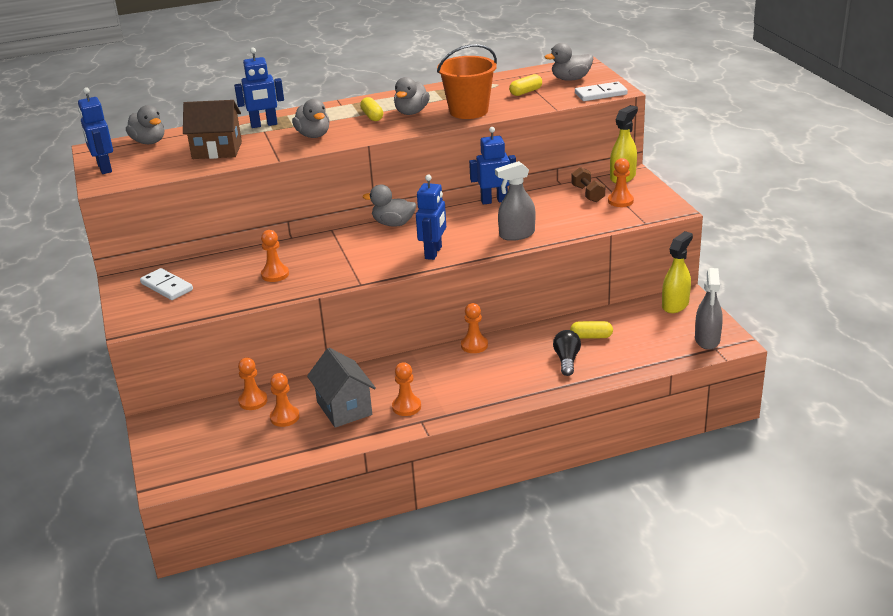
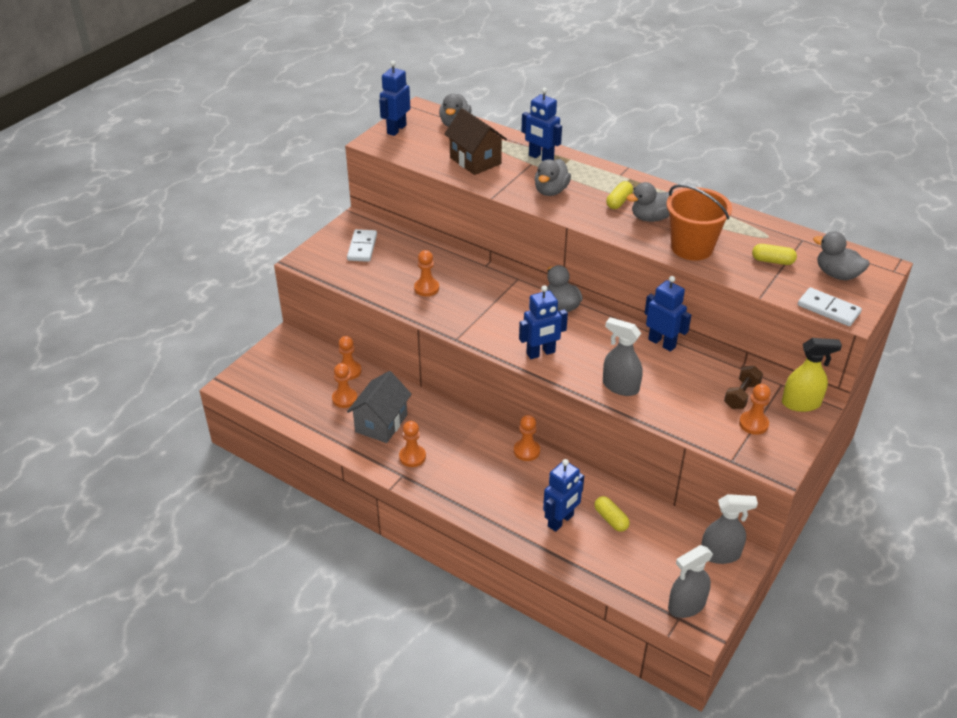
camera: 50 degrees right, 10 degrees up
(567, 360) = (561, 521): black light bulb -> blue robot
(675, 305) = (720, 554): yellow spray bottle -> grey spray bottle

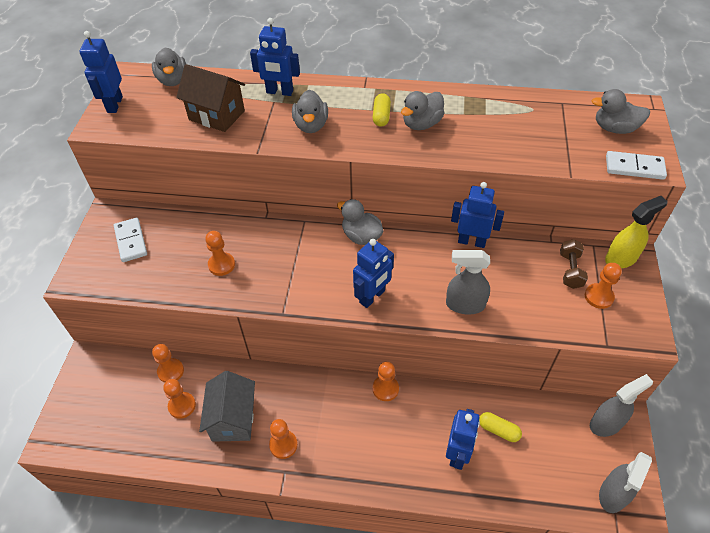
camera: 25 degrees left, 10 degrees up
(692, 247) = (478, 144): orange bucket -> none
(772, 261) = (554, 133): yellow capsule -> none

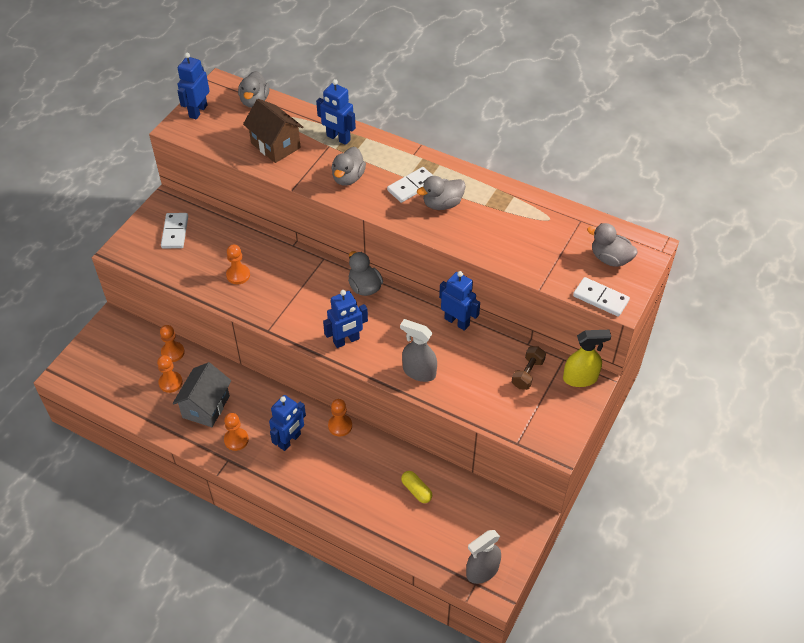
camera: 20 degrees right, 0 degrees up
(381, 116) = (412, 186): yellow capsule -> white domino
(457, 453) = (372, 495): blue robot -> blue robot (290, 440)
(598, 297) = (537, 403): orange pawn -> none
(606, 423) = (512, 518): grey spray bottle -> none

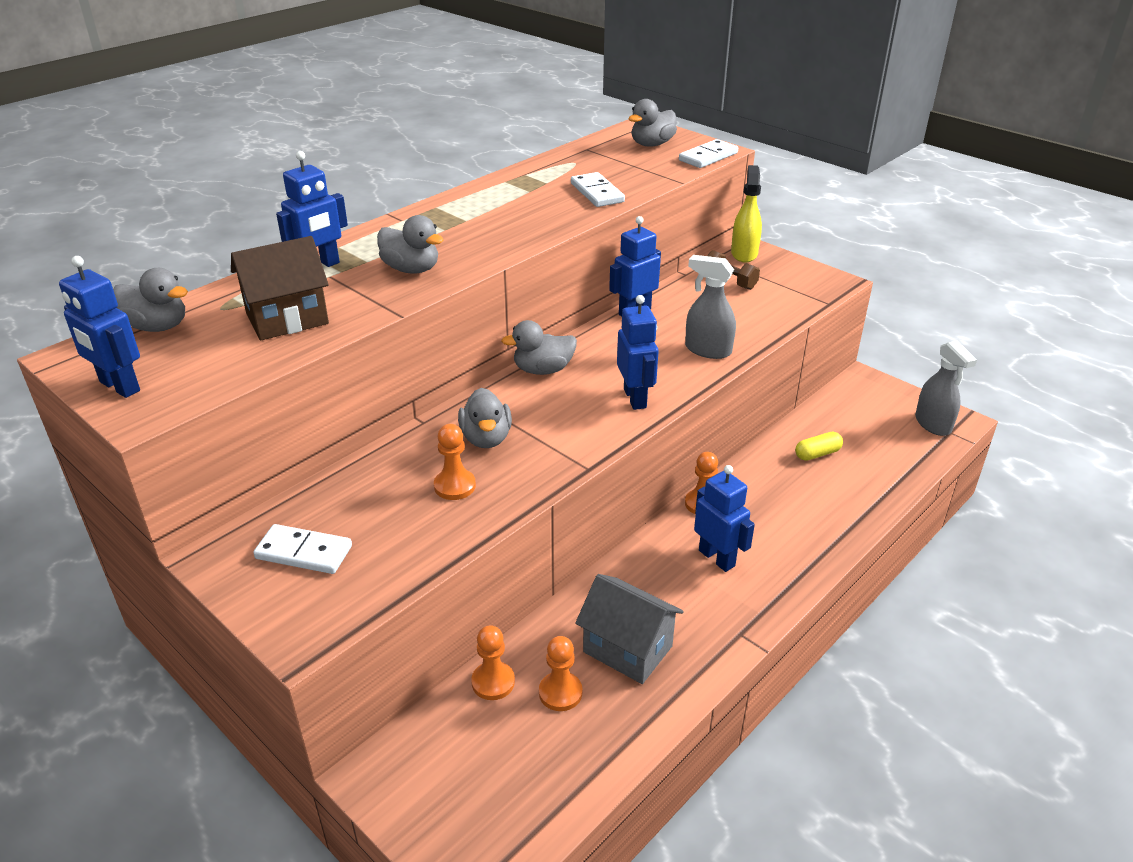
camera: 75 degrees left, 15 degrees down
(236, 440) = (703, 619): orange pawn -> none
(412, 186) = (463, 228): white domino -> white domino (597, 193)
(419, 372) = (707, 350): grey spray bottle -> grey spray bottle turned 75 degrees clockwise
(442, 204) = (510, 214): grey duck -> grey duck (486, 438)

